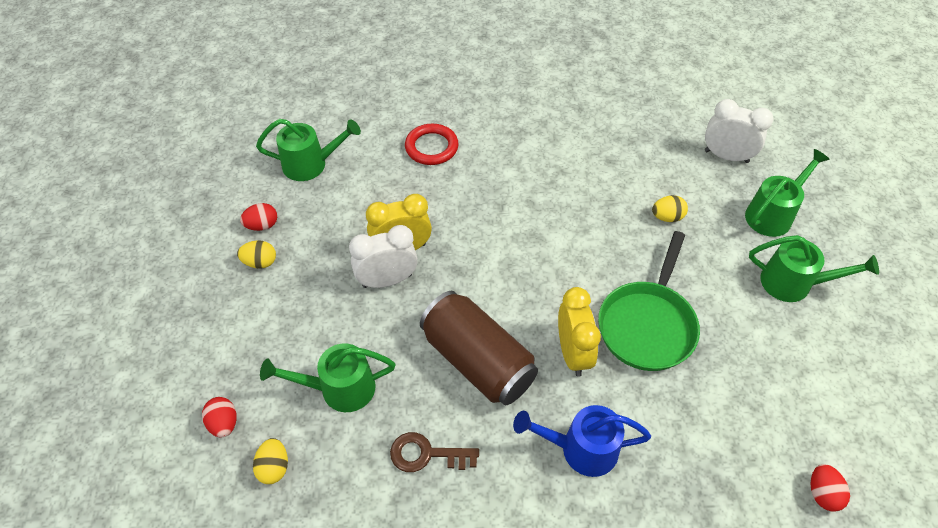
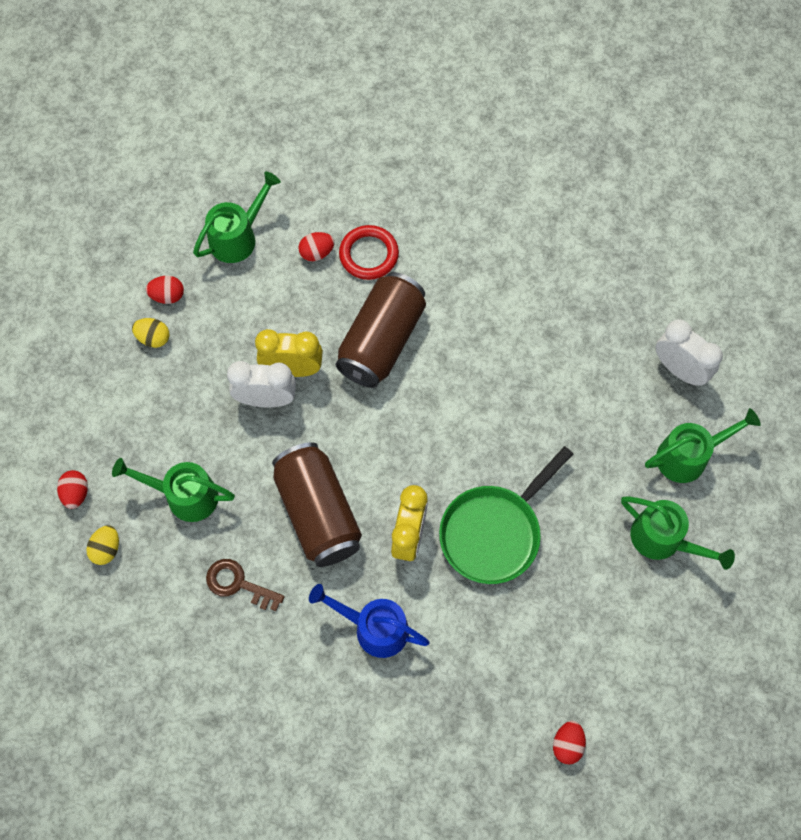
camera: 20 degrees right, 15 degrees up
(311, 164) = (238, 236): green watering can -> green watering can turned 60 degrees counterclockwise
(386, 157) = (317, 252): none -> red egg
(471, 205) = (381, 340): none -> brown can
(667, 217) = (575, 422): yellow egg -> none

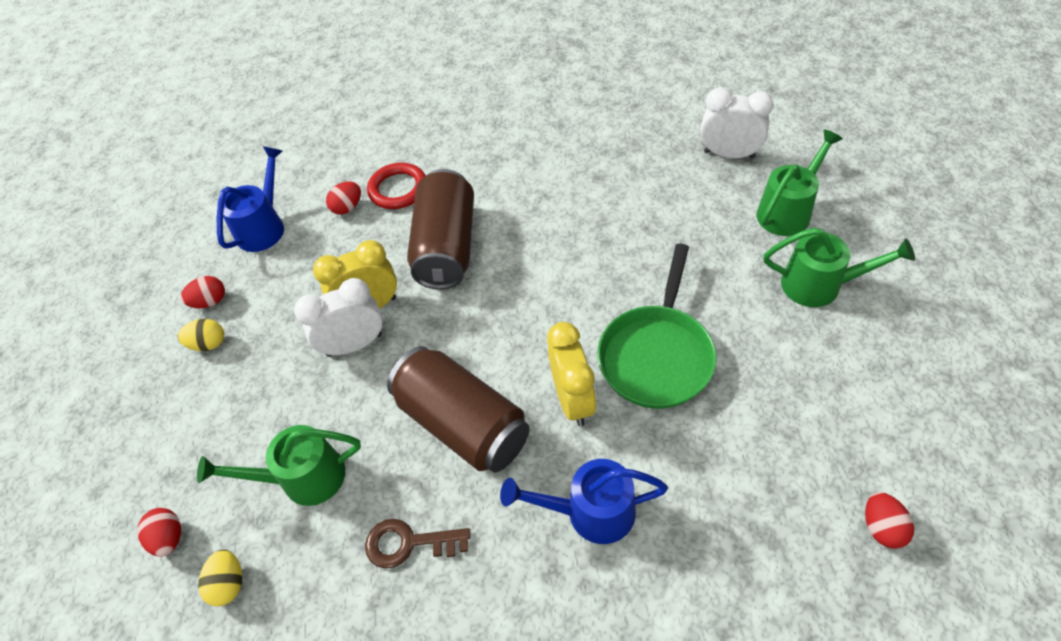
camera: 20 degrees left, 15 degrees down
(238, 236) = (264, 226): green watering can -> blue watering can

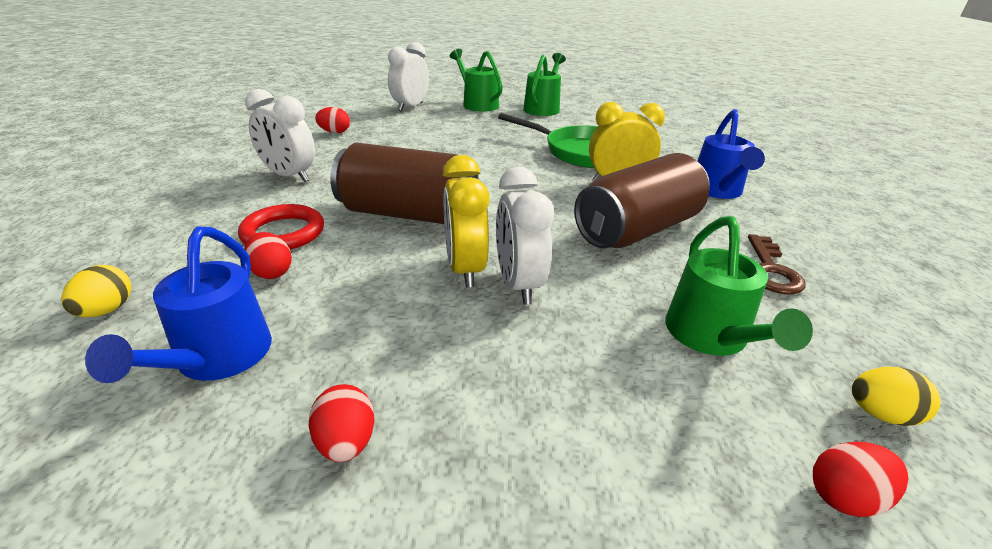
camera: 85 degrees left, 20 degrees down
(208, 344) = (450, 443): yellow egg -> yellow egg (107, 310)
(264, 226) = (217, 360): blue watering can -> blue watering can turned 120 degrees counterclockwise
(492, 148) = (289, 176): none -> white clock
(881, 527) = (709, 126): red egg -> red egg (335, 132)

